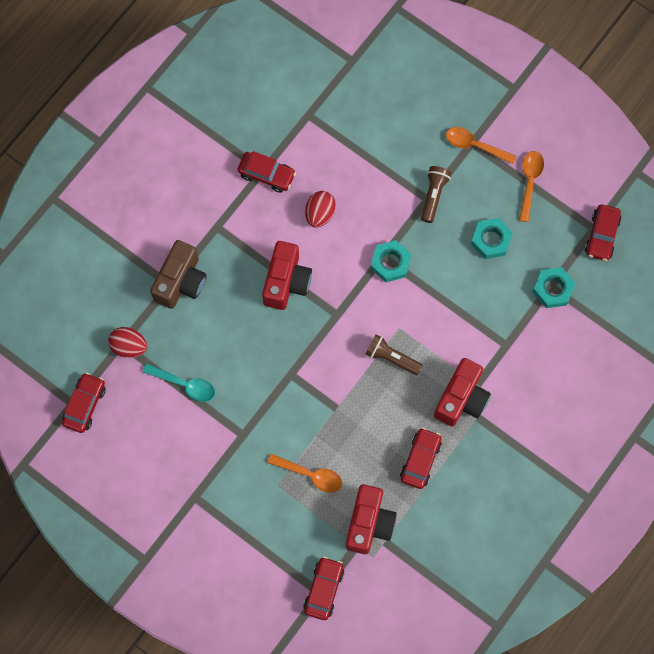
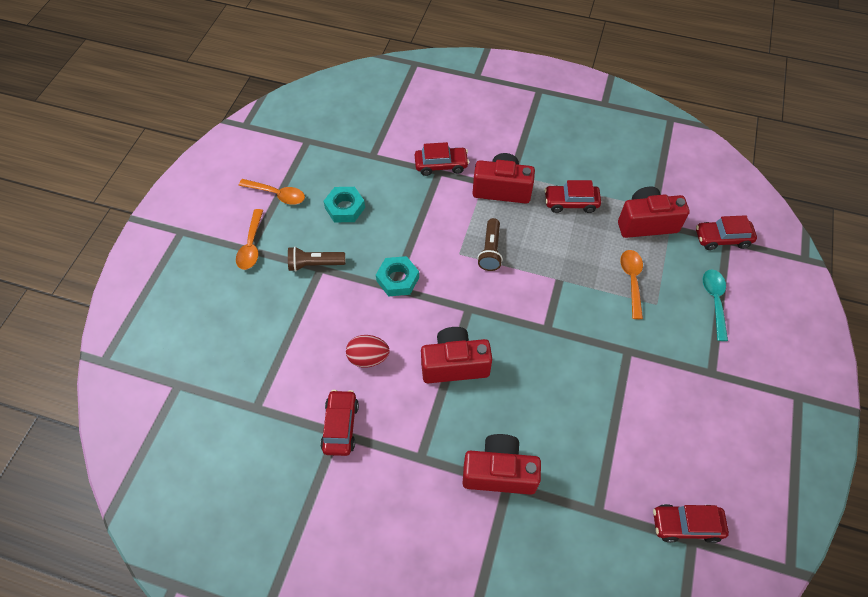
camera: 110 degrees left, 15 degrees down
(129, 346) = (597, 501): red egg -> none
(181, 282) = (499, 472): brown camera -> red camera
(184, 384) = (608, 425): turquoise spoon -> turquoise spoon (714, 301)
(529, 182) = (277, 194): orange spoon -> orange spoon turned 150 degrees counterclockwise
(552, 289) = (374, 153): turquoise nut -> none
(601, 235) = (312, 133): red car -> red car (441, 165)

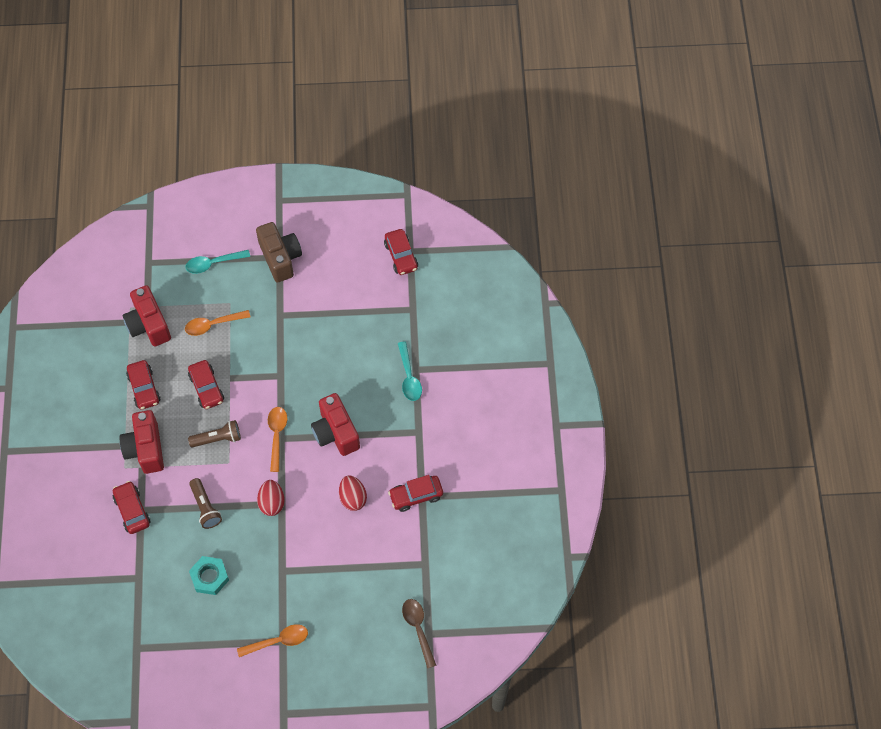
camera: 110 degrees left, 5 degrees up
(189, 375) = (418, 629): none -> brown spoon
(277, 194) = (213, 645): orange spoon -> orange spoon (277, 435)
(315, 264) = (279, 577): brown flashlight -> brown flashlight (205, 507)
(397, 279) = (272, 503): turquoise nut -> red egg
(499, 472) = (409, 377): red camera -> turquoise spoon
(709, 373) = (280, 258): none -> brown camera
(722, 238) = (147, 266): red car -> red car (206, 388)

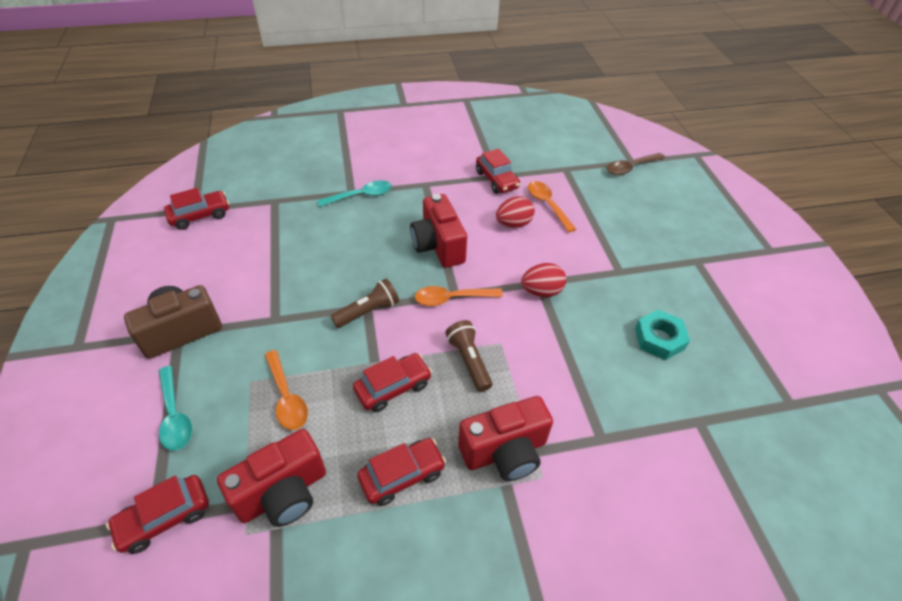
camera: 100 degrees left, 15 degrees down
(132, 510) = (606, 450): red car -> red car (165, 518)
(205, 507) = (570, 358): brown flashlight -> brown flashlight (368, 311)
(278, 641) = (699, 264): orange spoon -> orange spoon (547, 205)
(335, 433) = (438, 246): red camera -> red camera turned 105 degrees clockwise

